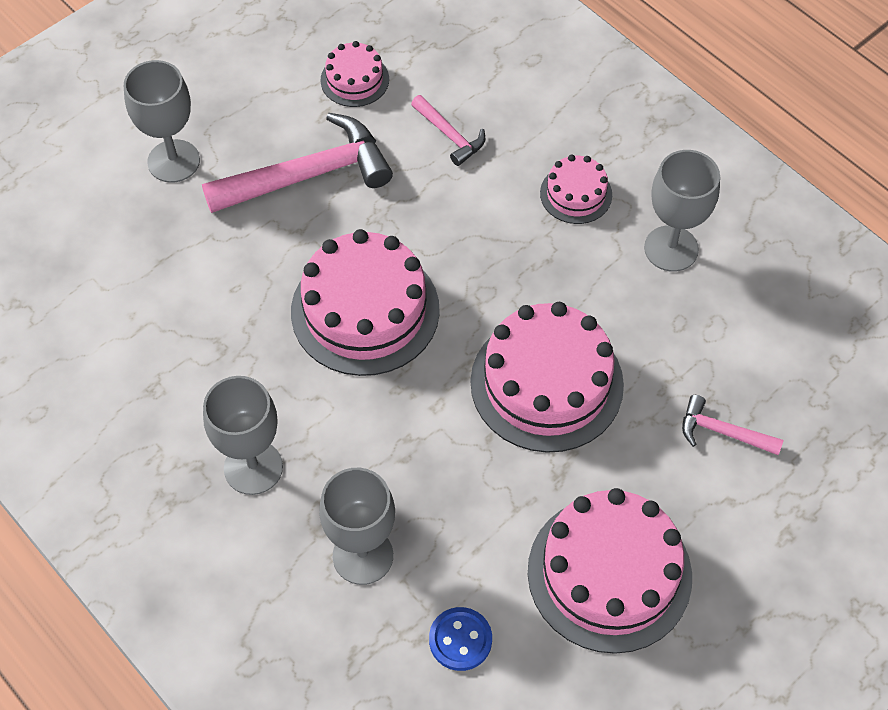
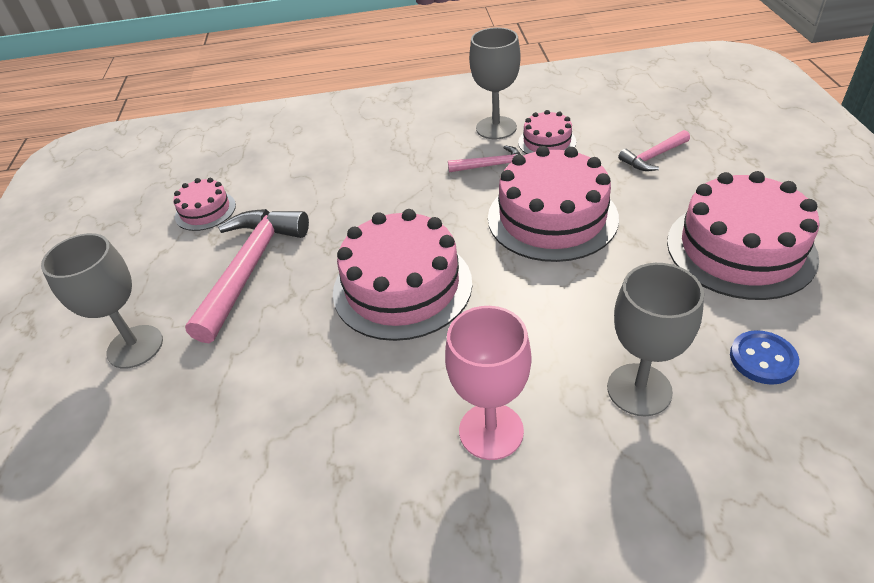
camera: 50 degrees left, 15 degrees down
(253, 467) = (491, 431): grey goblet -> pink goblet
(449, 135) = (306, 184): pink hammer -> pink hammer (491, 166)
(576, 194) = (415, 149): pink cake -> pink cake (547, 142)

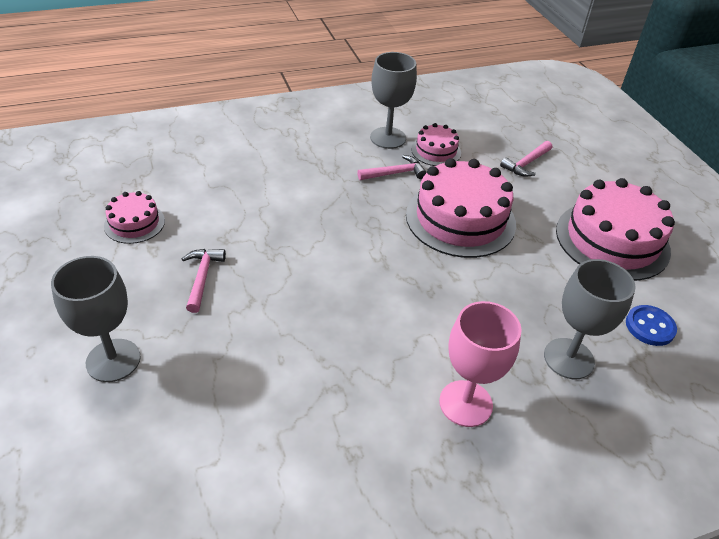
camera: 20 degrees left, 0 degrees up
(250, 268) = (202, 278): pink hammer -> pink hammer, size x0.50
(402, 287) = (351, 286): pink cake -> none

